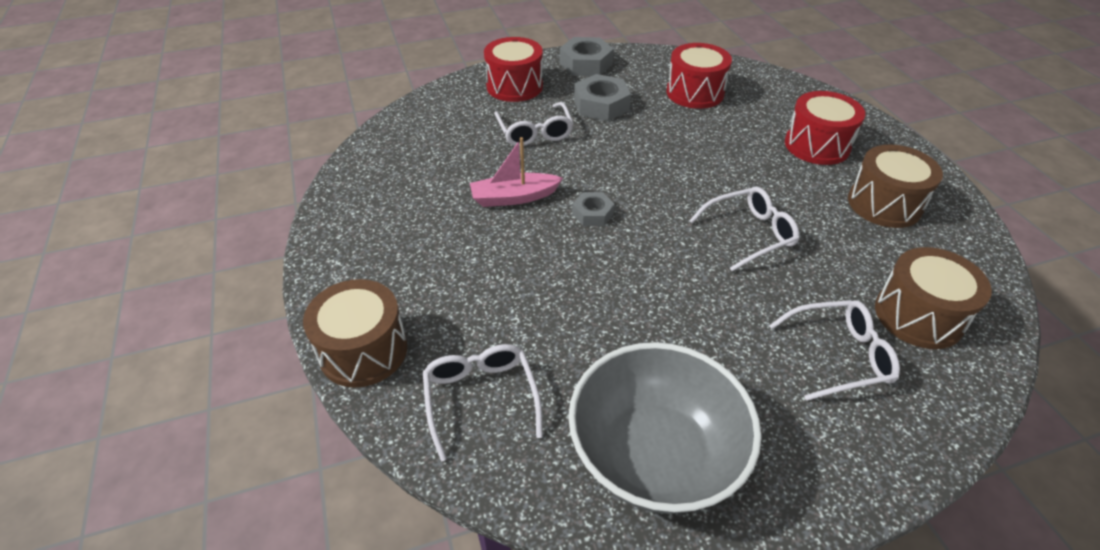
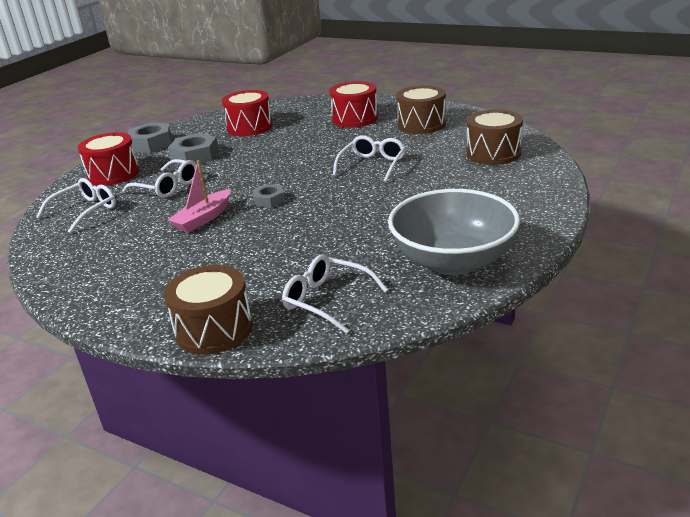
camera: 40 degrees left, 15 degrees down
(839, 355) = (481, 183): white glasses -> white glasses (85, 211)

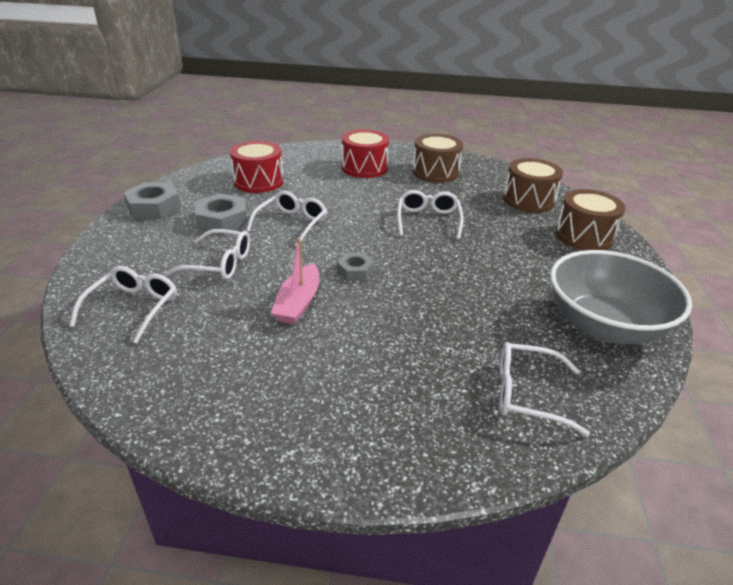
camera: 25 degrees left, 5 degrees up
(113, 174) = (134, 252): red drum -> none
(214, 329) = (437, 459): brown drum -> brown drum (584, 236)
(249, 161) = (292, 223): none -> white glasses

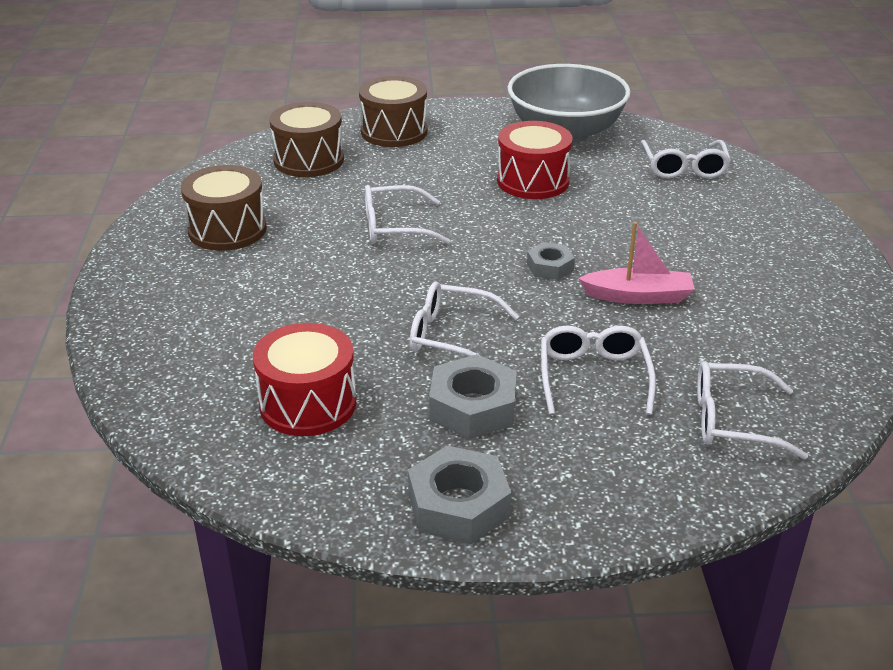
camera: 100 degrees left, 0 degrees up
(364, 168) = (221, 297): red drum -> red drum (533, 181)

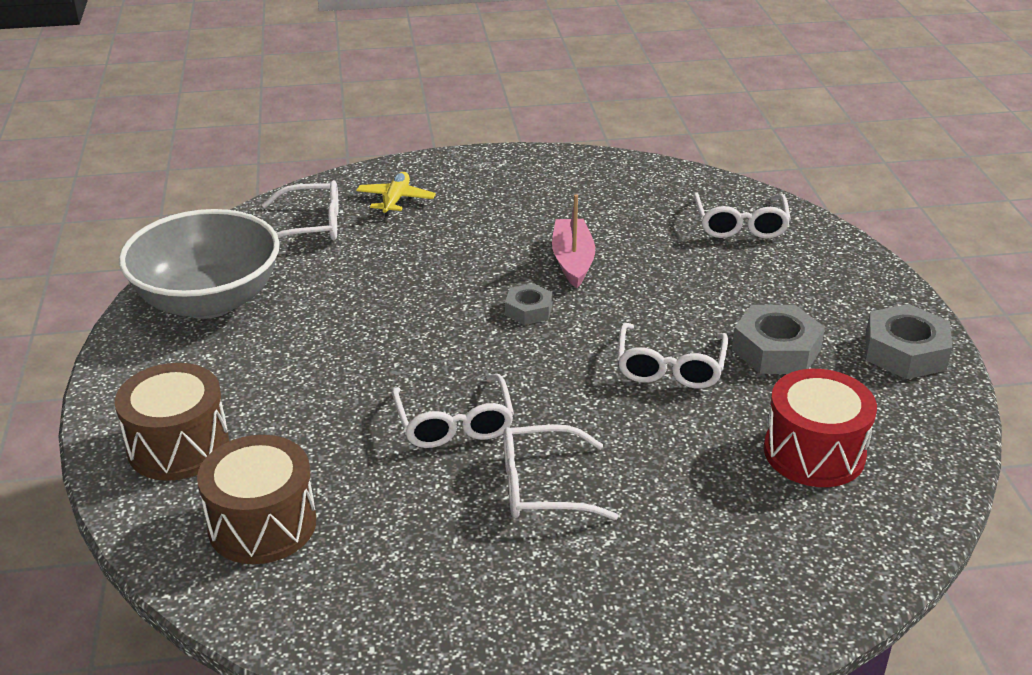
camera: 95 degrees left, 0 degrees up
(227, 230) = (474, 579): brown drum -> none
(533, 181) = (338, 323): red drum -> none
(593, 376) = (706, 286): white glasses -> white glasses (542, 487)
(740, 206) = (396, 200): none -> yellow plane

